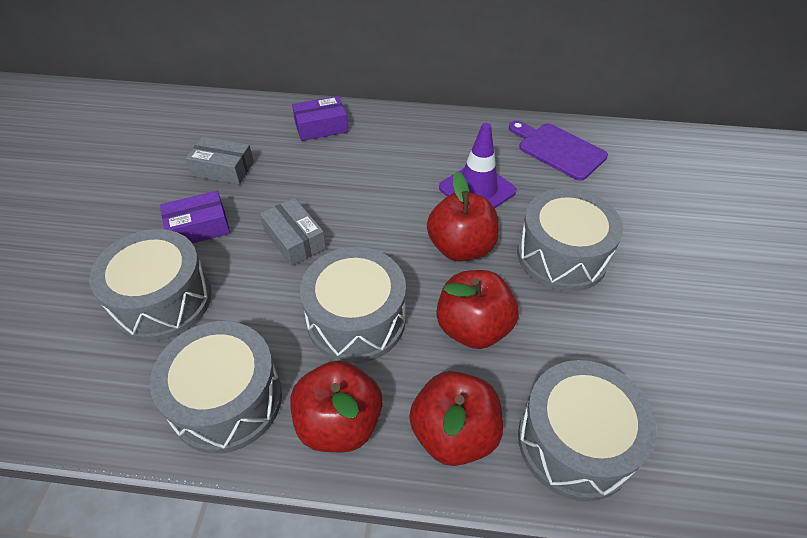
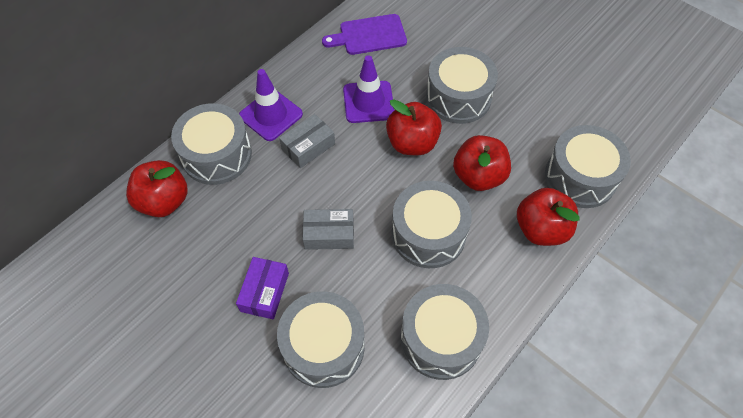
camera: 55 degrees left, 10 degrees up
(223, 169) = (208, 246): grey box -> grey box (308, 146)
(321, 127) = (217, 155): purple box -> grey drum
(339, 423) = (498, 283): red apple -> red apple (164, 201)
(394, 135) = (271, 115): none -> purple traffic cone

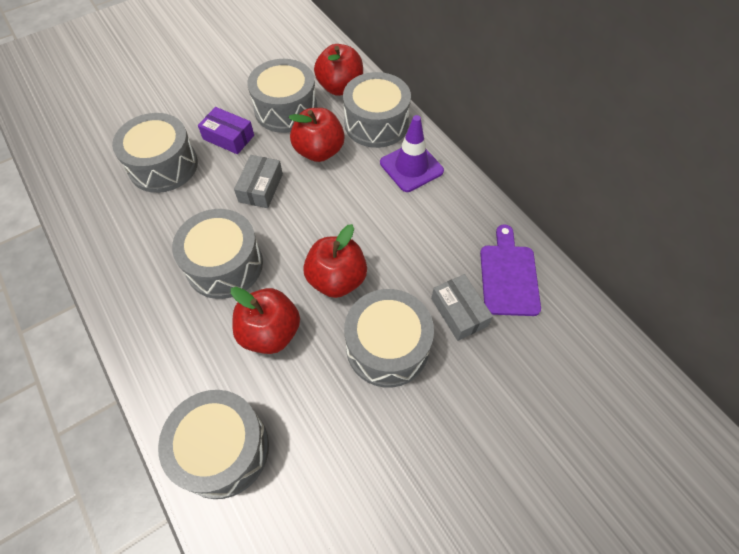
camera: 105 degrees right, 0 degrees up
(308, 146) = (363, 189): grey box -> grey box (459, 312)
(368, 102) = (405, 252): purple traffic cone -> none
(441, 339) = (122, 246): grey drum -> grey drum (286, 109)
(541, 229) = (179, 374): red apple -> red apple (319, 151)

